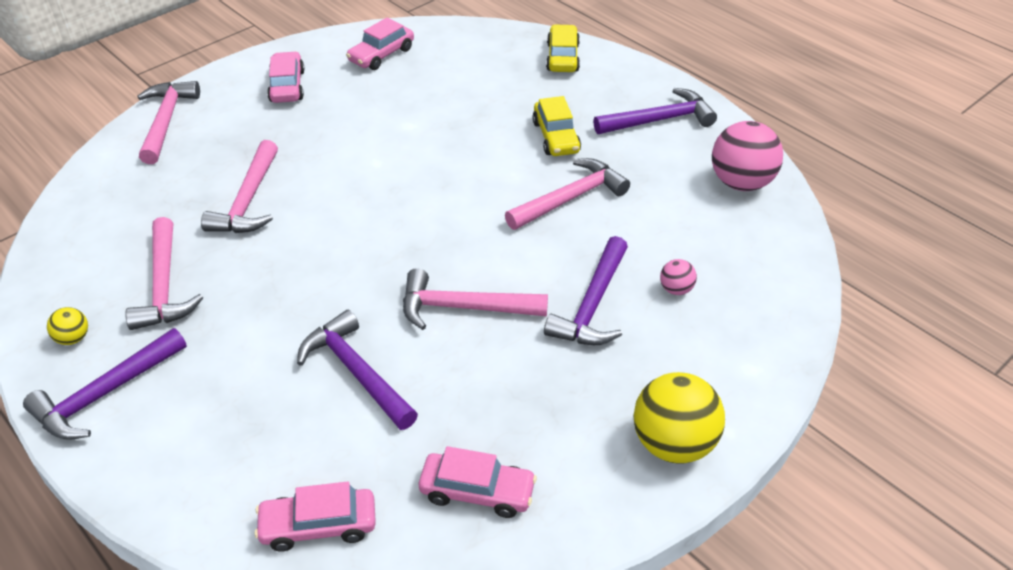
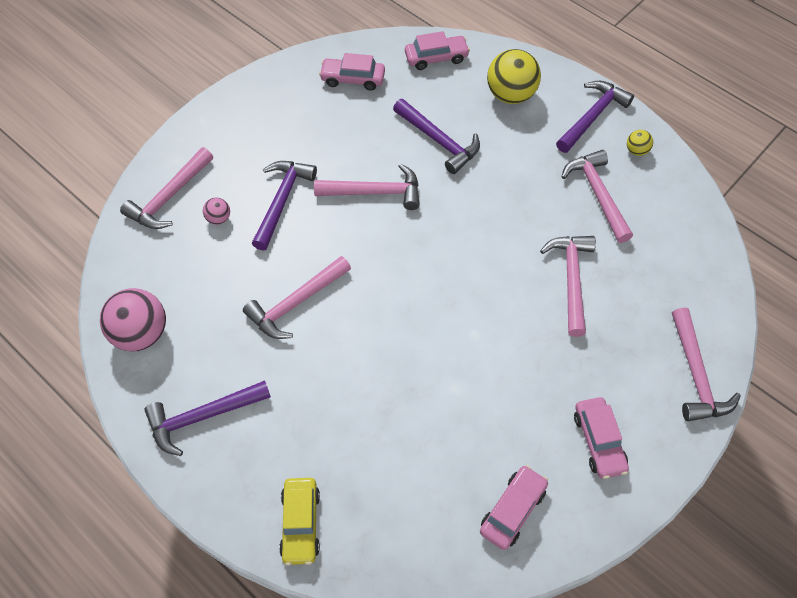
camera: 175 degrees right, 15 degrees up
(556, 137) = (308, 382): yellow car -> none
(673, 443) = (238, 111): yellow ball -> yellow ball (510, 95)
(750, 320) = (169, 197): none -> pink hammer

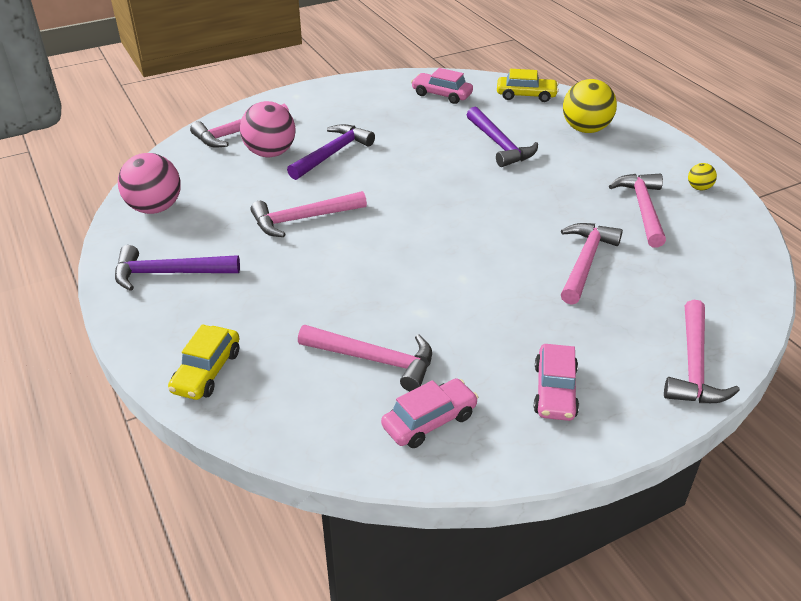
camera: 20 degrees right, 20 degrees down
(219, 218) = (270, 153): pink ball -> pink ball, size x2.13
(374, 192) = (420, 165): pink hammer -> pink hammer (374, 360)
(436, 58) = (526, 95): pink car -> yellow car
(592, 117) = (662, 157): purple hammer -> none

